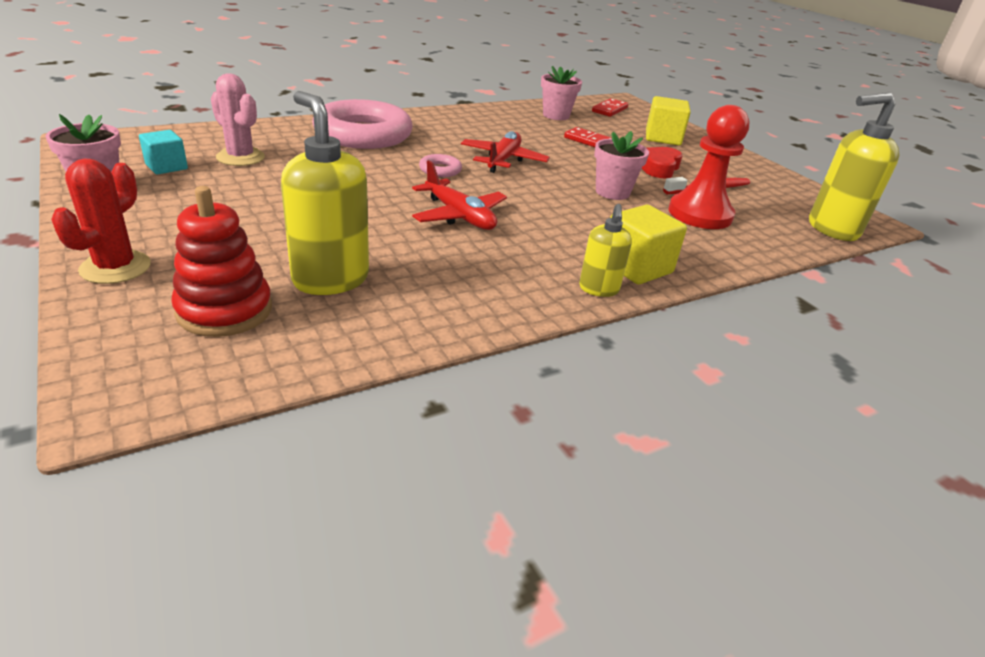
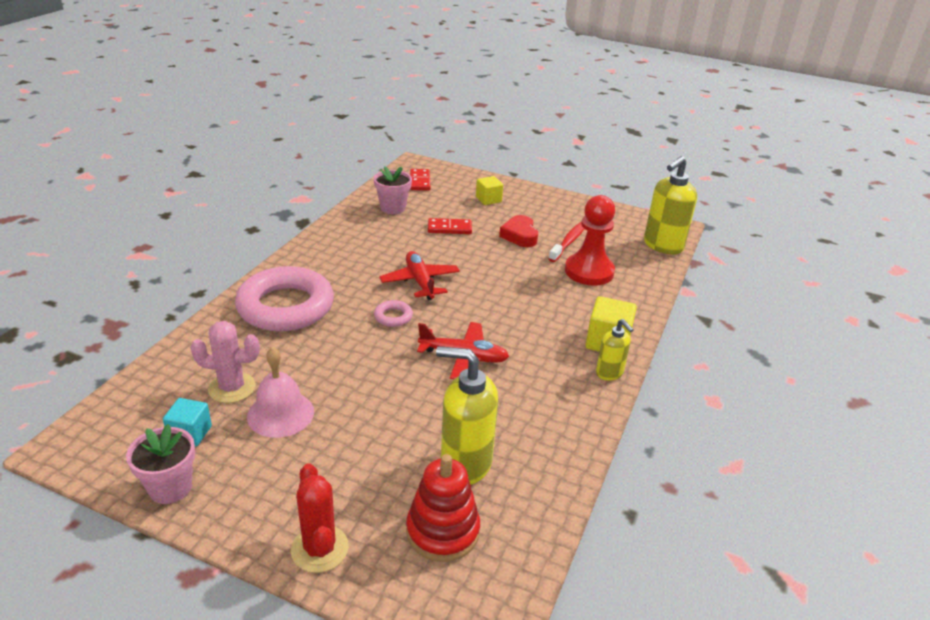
camera: 35 degrees left, 0 degrees up
(245, 184) = (280, 414): none -> pink bell
(612, 192) = (522, 278): pink flower pot -> none
(662, 138) = (488, 199): yellow cube -> yellow cube, size x0.67

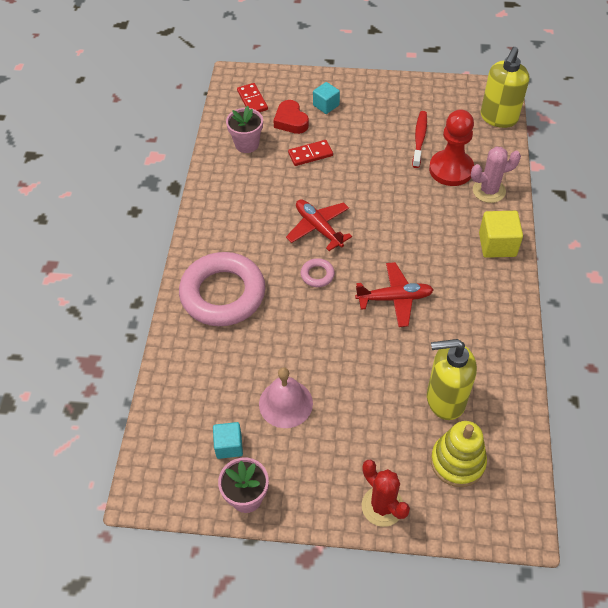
camera: 15 degrees left, 20 degrees up
(232, 388) = (232, 392): pink cactus -> pink cactus (489, 191)
(442, 531) = (457, 462): red stacking toy -> yellow stacking toy
(488, 199) = (326, 105): yellow cube -> turquoise cube
(519, 235) = (375, 144): red heart -> red heart (291, 121)
(609, 373) = (511, 277): yellow soap dispenser -> none

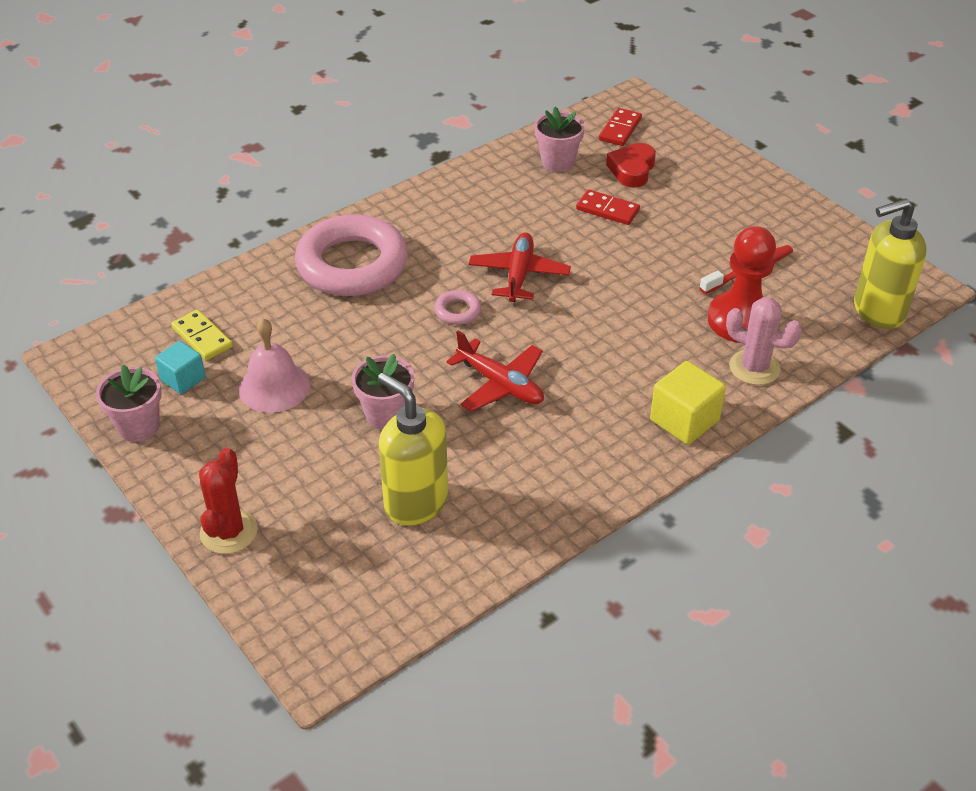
camera: 45 degrees right, 10 degrees down
(202, 411) = (202, 337): none -> yellow domino
(326, 105) = (690, 178): turquoise cube -> none
(365, 366) = (386, 415): none -> pink flower pot
(457, 462) = (346, 559): yellow stacking toy -> none

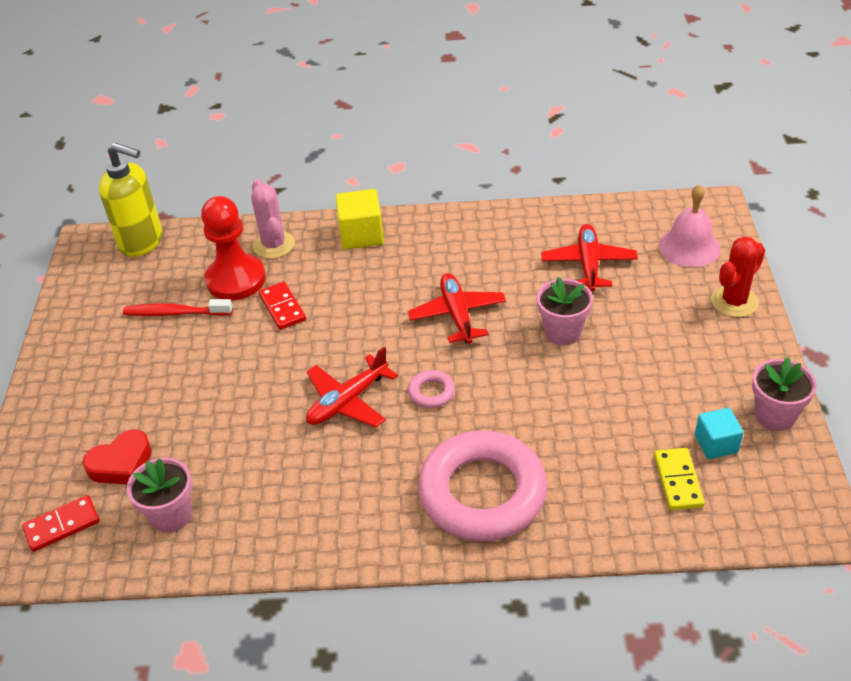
camera: 140 degrees left, 0 degrees up
(274, 386) = (638, 397): pink bell -> pink bell (689, 247)
(415, 502) = (588, 264): yellow soap dispenser -> red plane
(607, 210) = (199, 429): red domino -> red domino (282, 308)

